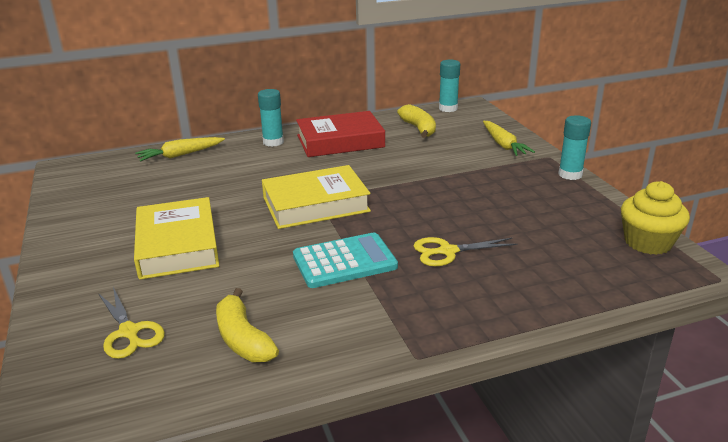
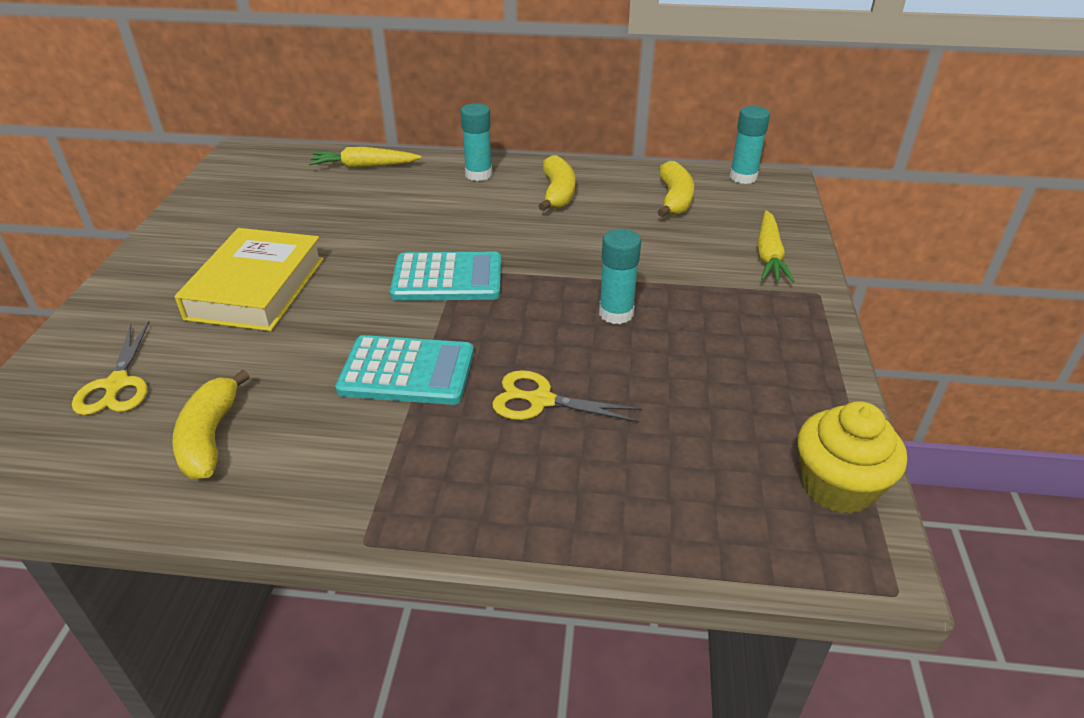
camera: 25 degrees right, 10 degrees up
(315, 204) = (447, 278): yellow book -> turquoise calculator
(340, 141) = (557, 193): red book -> yellow banana
(570, 174) = (823, 332): turquoise glue stick -> turquoise glue stick (616, 313)

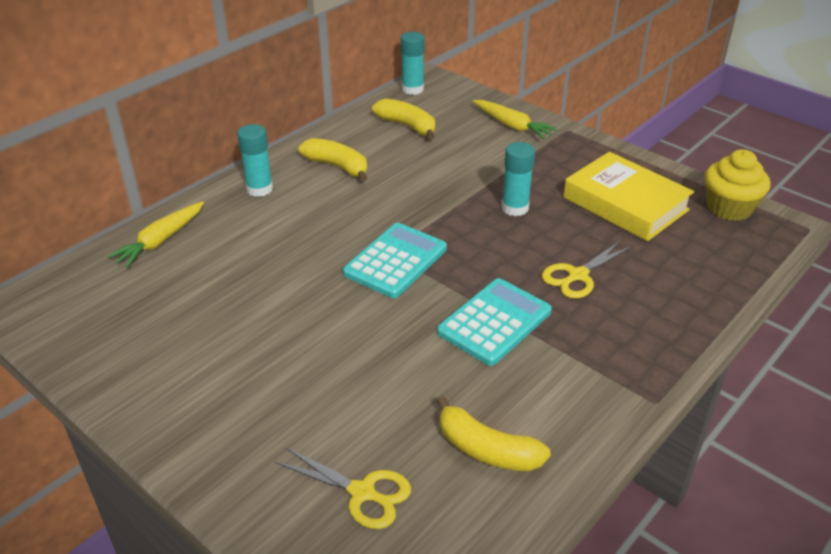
camera: 55 degrees left, 0 degrees up
(256, 288) = (297, 367): yellow book -> yellow book (625, 204)

